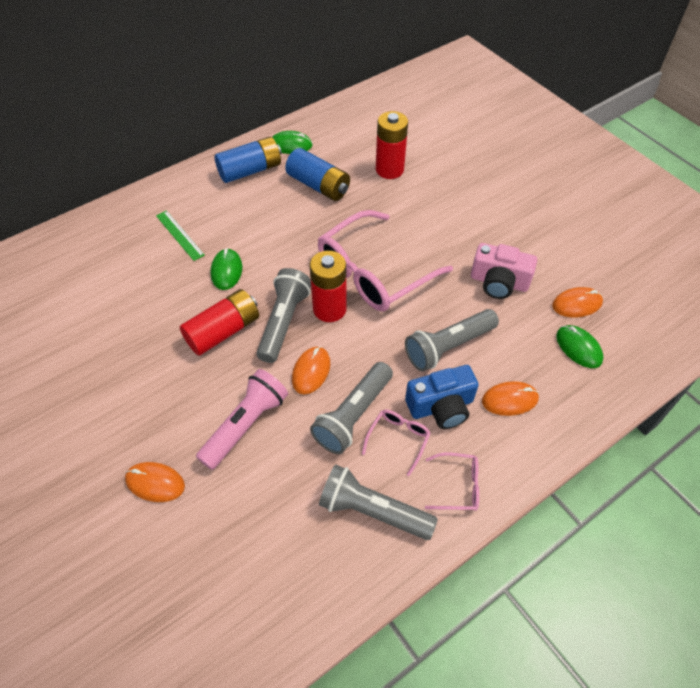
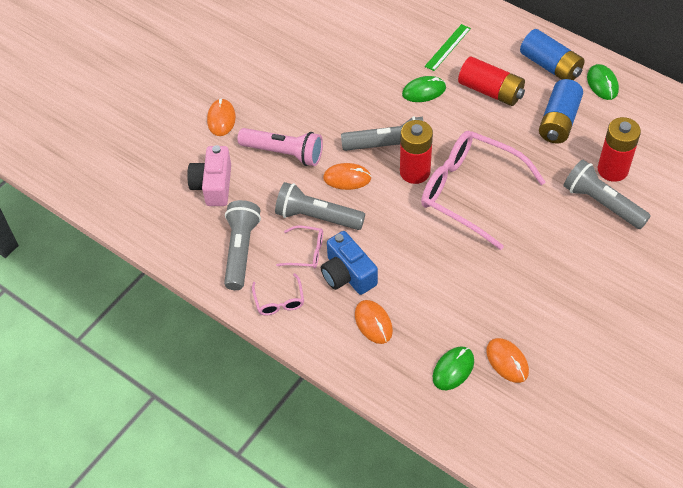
camera: 75 degrees right, 0 degrees up
(223, 331) = (362, 110): red battery -> red battery (491, 91)
(448, 346) = (411, 266): grey flashlight -> grey flashlight (602, 203)
(499, 282) = (504, 291): pink camera -> pink camera (213, 185)

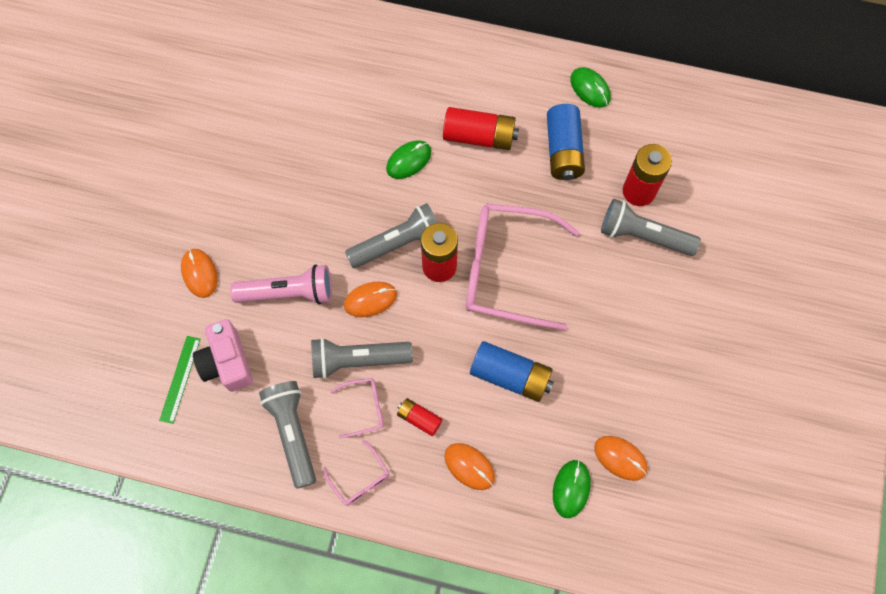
camera: 25 degrees left, 15 degrees up
(347, 274) = (419, 418): blue camera -> red battery
(447, 47) = (412, 96): green ruler -> green ruler (180, 379)
(550, 66) = (529, 84): blue battery -> blue battery (510, 376)

